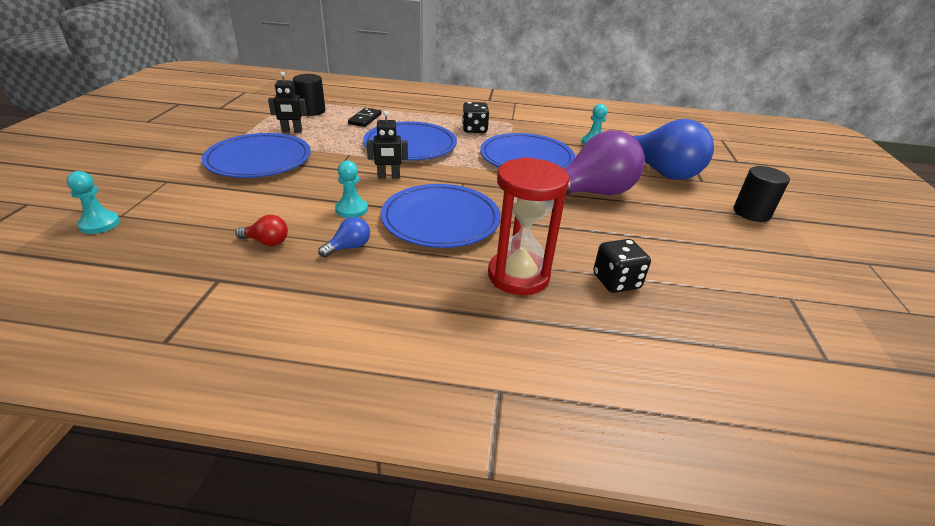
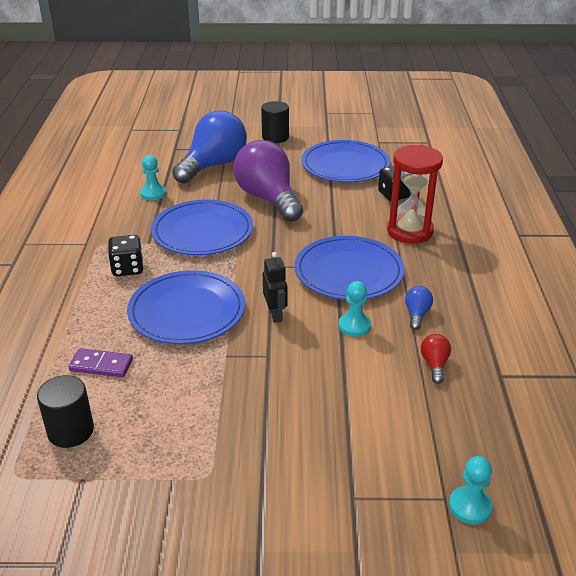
camera: 95 degrees left, 0 degrees up
(259, 160) = (265, 431): blue plate -> blue plate (345, 165)
(292, 131) = (160, 428): black robot -> none
(349, 247) = (417, 314): blue light bulb -> blue light bulb turned 60 degrees clockwise
(365, 119) = (101, 365): black domino -> purple domino

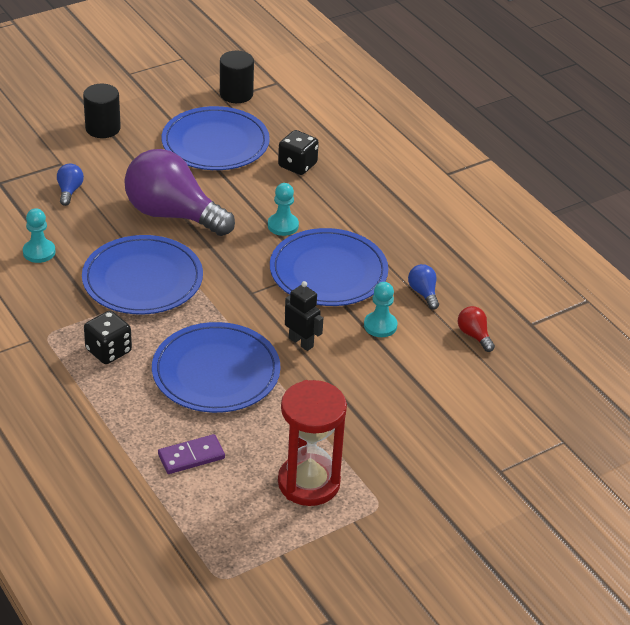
camera: 35 degrees left, 5 degrees up
(70, 431) = (228, 523): black cylinder -> black cylinder (236, 94)
(213, 165) = (69, 191): blue light bulb -> blue light bulb, size x0.40
(409, 231) = (347, 205): red hourglass -> red hourglass (309, 483)
(470, 506) = (584, 439): turquoise pawn -> turquoise pawn (283, 225)

